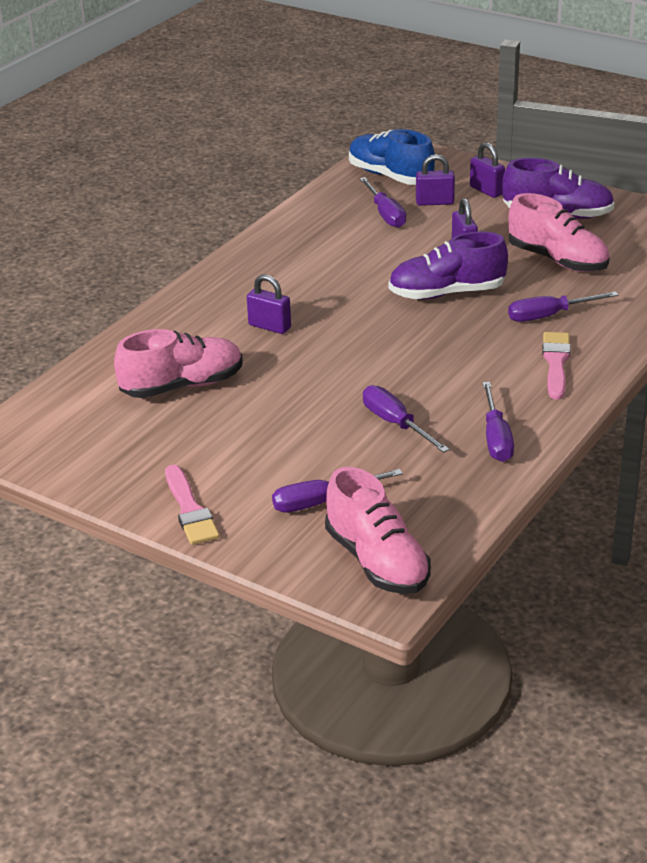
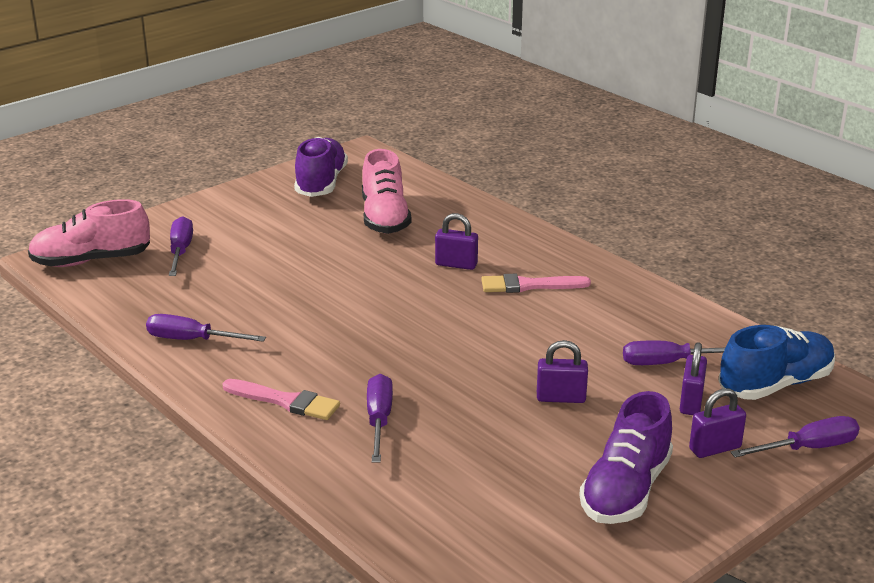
camera: 105 degrees right, 5 degrees down
(190, 510) = (219, 205): pink brush -> pink brush (529, 285)
(269, 326) = (456, 264): purple padlock -> purple padlock turned 60 degrees clockwise
(395, 424) = (255, 297): purple screwdriver -> purple screwdriver (808, 448)
(447, 293) = (464, 366): purple shoe -> purple shoe (321, 183)
(557, 260) = (501, 458): pink shoe -> none

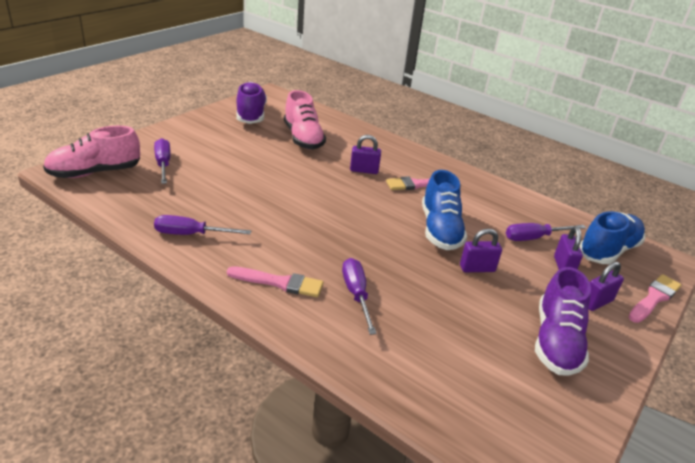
camera: 15 degrees left, 5 degrees up
(531, 347) = (440, 230): none -> blue shoe
(808, 448) = (654, 298): purple screwdriver -> pink brush

